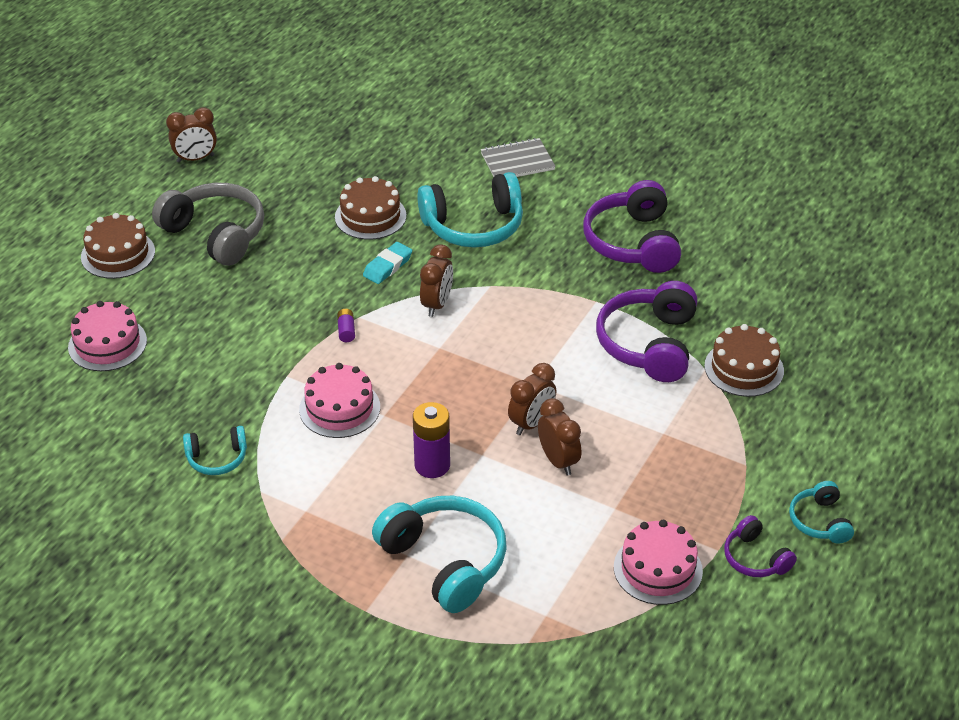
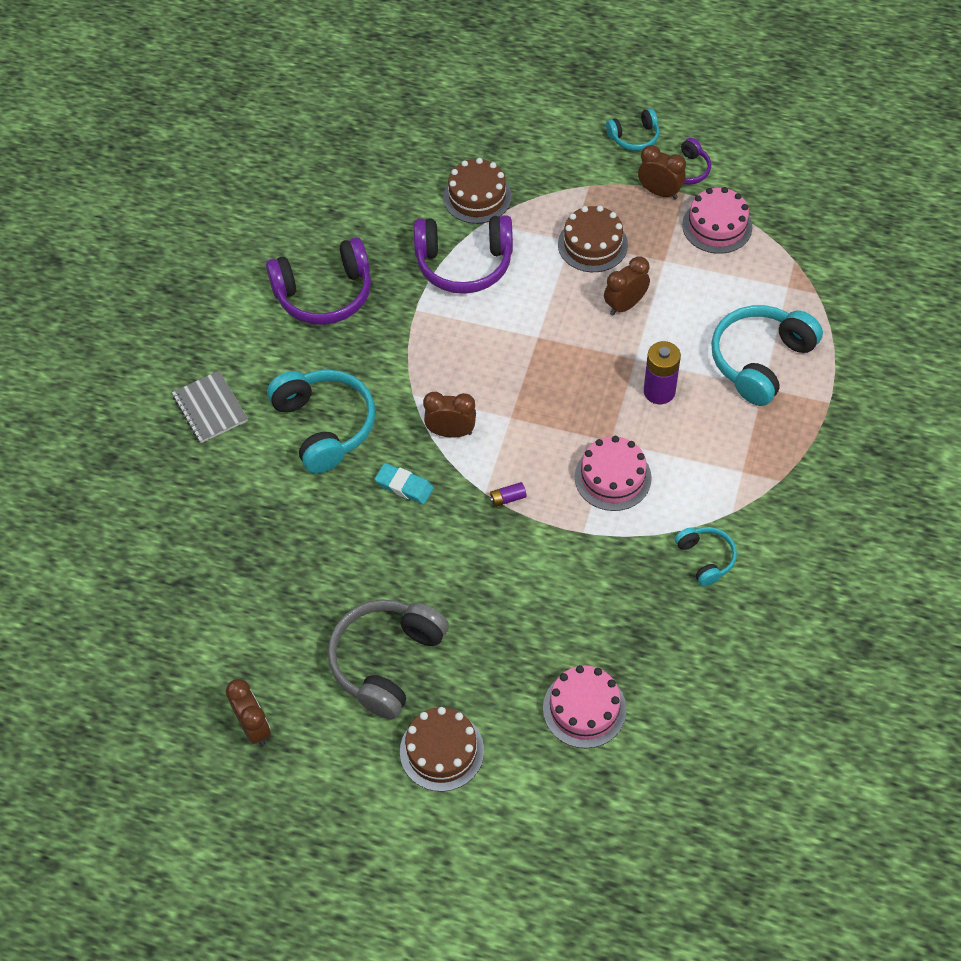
camera: 100 degrees left, 15 degrees up
(370, 216) = (327, 521): brown cake -> brown cake (592, 244)
(531, 423) = (587, 331): brown clock -> brown clock (659, 192)

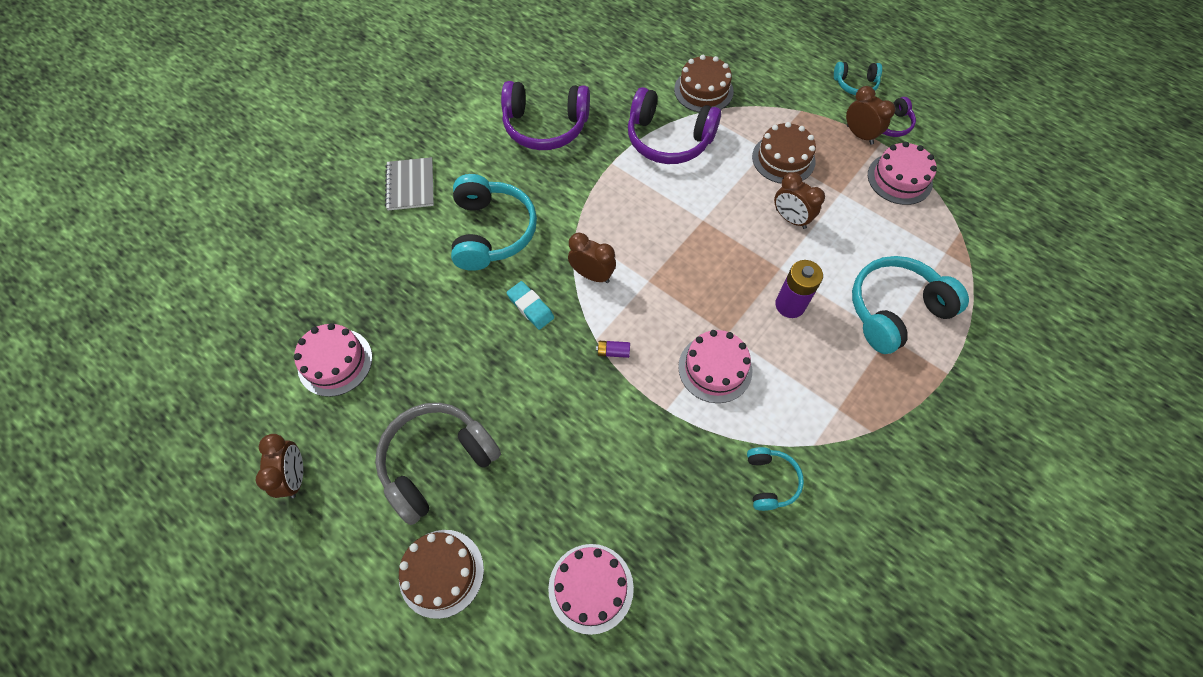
camera: 20 degrees right, 5 degrees up
(232, 611) = (335, 362): none -> pink cake
(625, 305) = (790, 218): brown clock -> brown clock turned 120 degrees counterclockwise

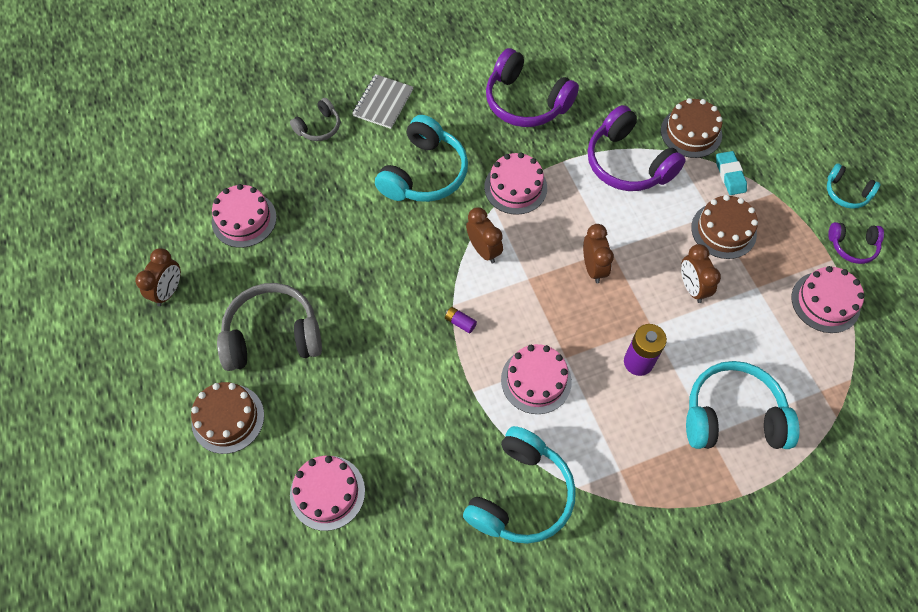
camera: 30 degrees right, 0 degrees up
(359, 236) = (319, 127): none -> grey headphones
(530, 307) = (417, 252): turquoise eraser -> turquoise eraser (730, 175)
(584, 205) = (515, 187): none -> pink cake
(770, 481) = (520, 495): turquoise headphones -> turquoise headphones, size x1.88
(859, 135) = (815, 242): brown clock -> brown clock (593, 268)

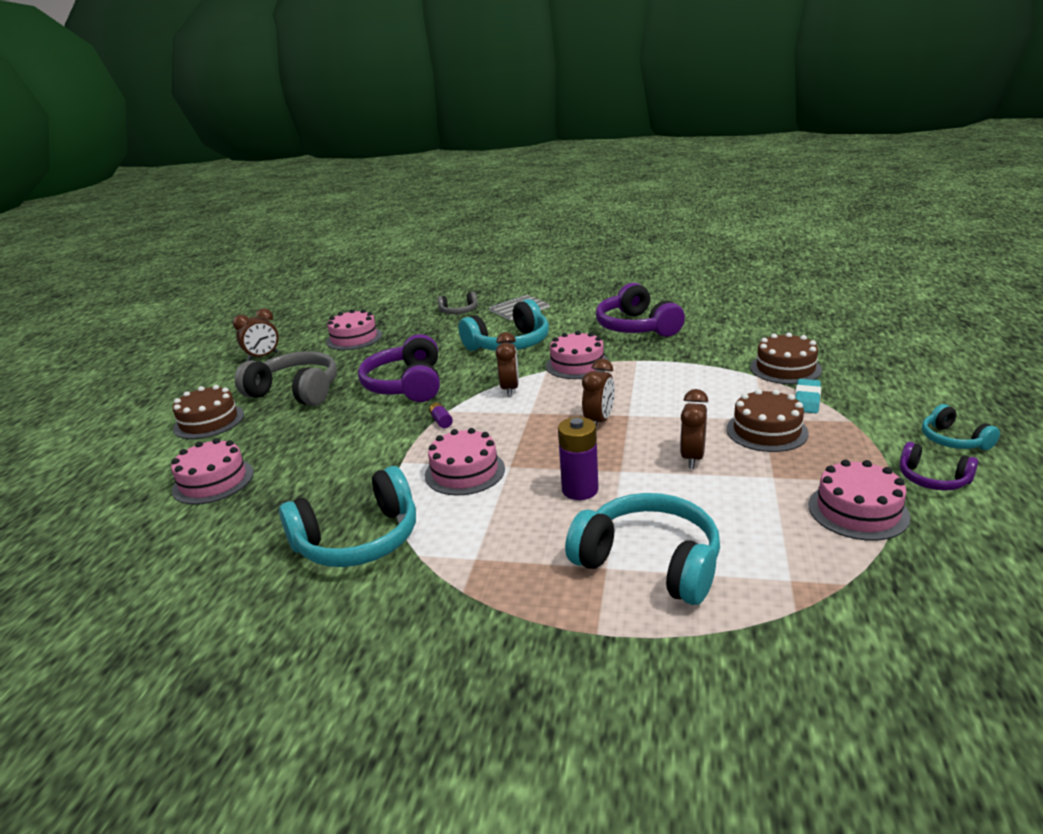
camera: 35 degrees right, 35 degrees down
(628, 163) = (699, 372): purple headphones -> purple headphones (406, 385)

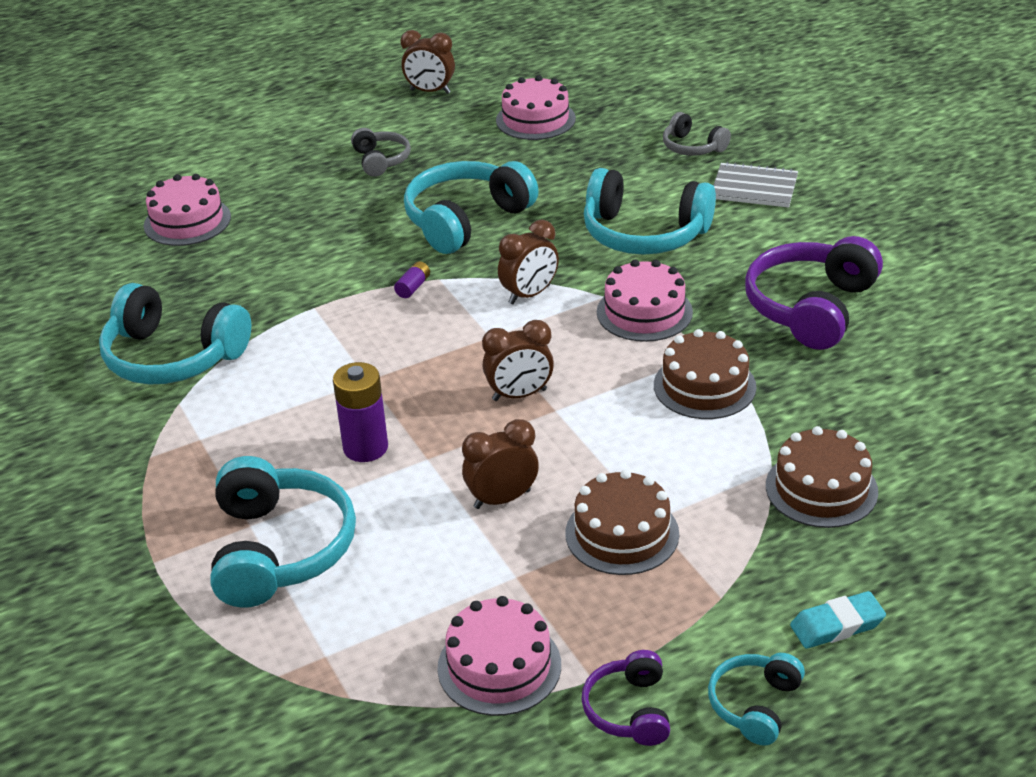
camera: 50 degrees right, 10 degrees up
(209, 421) = (277, 150): brown cake -> brown cake (704, 386)
(296, 391) = (381, 160): grey headphones -> grey headphones, size x0.53
(406, 385) = (466, 220): purple headphones -> turquoise headphones
(465, 472) = (332, 356): pink cake -> none
(807, 400) = (743, 539): turquoise eraser -> turquoise eraser (837, 625)

